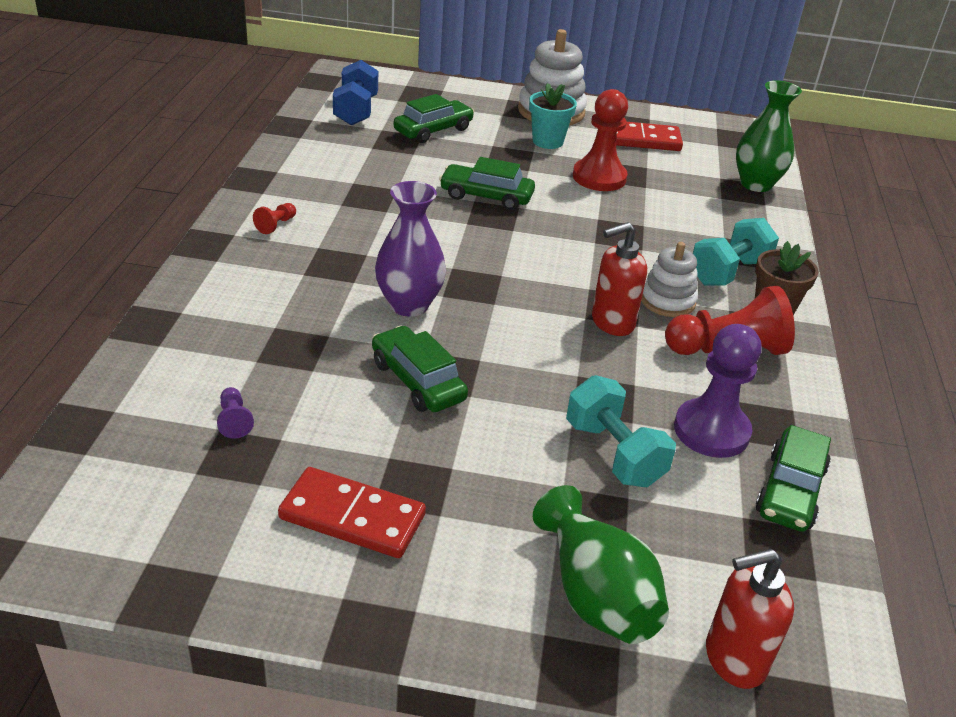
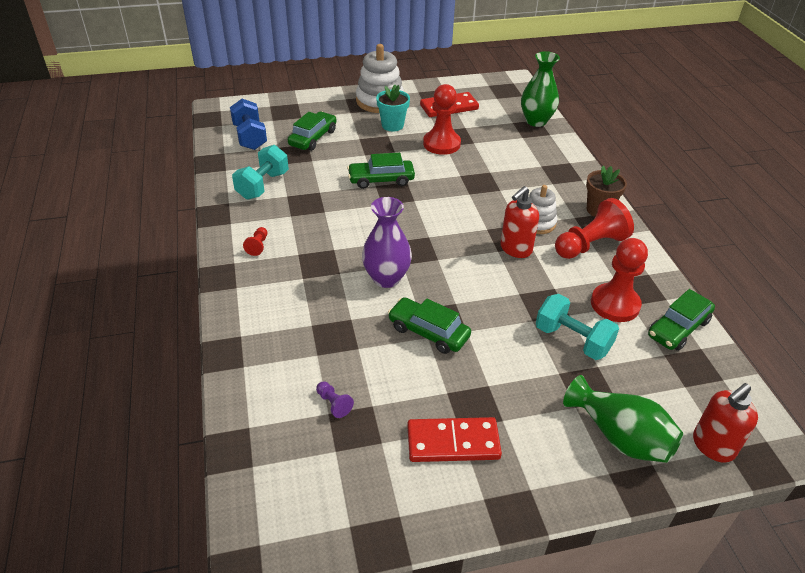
camera: 20 degrees left, 5 degrees up
(711, 431) = (615, 304): purple pawn -> red pawn
(728, 272) = (558, 190): turquoise dumbbell -> turquoise dumbbell (263, 185)
(790, 491) = (678, 328): green car -> green car turned 45 degrees clockwise

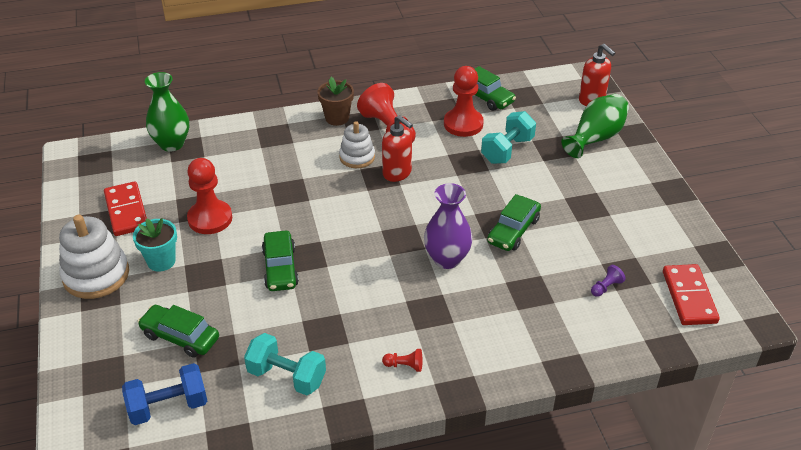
camera: 90 degrees left, 0 degrees up
(453, 442) = (624, 218): red domino -> red domino (689, 297)

